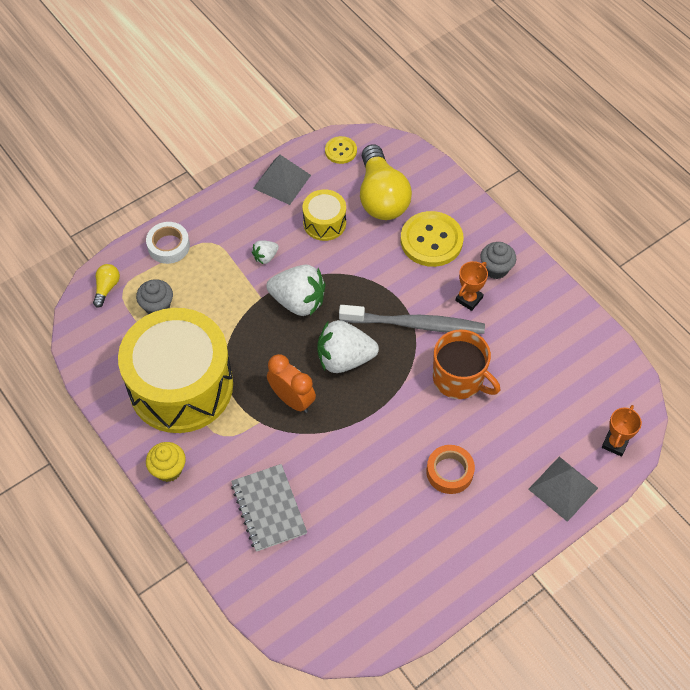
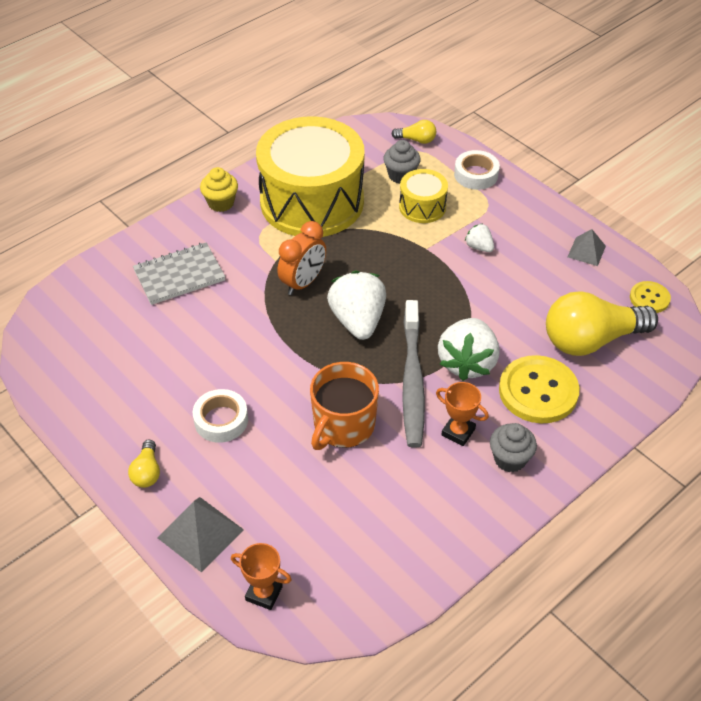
camera: 85 degrees right, 10 degrees down
(282, 181) = (586, 251): grey pyramid -> grey pyramid, size x0.63
(298, 302) = (426, 278): white strawberry -> white strawberry (467, 363)
(324, 223) = (538, 291): yellow drum -> yellow drum (422, 207)
(449, 472) = (221, 420): orange tape -> white tape
(502, 531) = (147, 472): none -> yellow light bulb

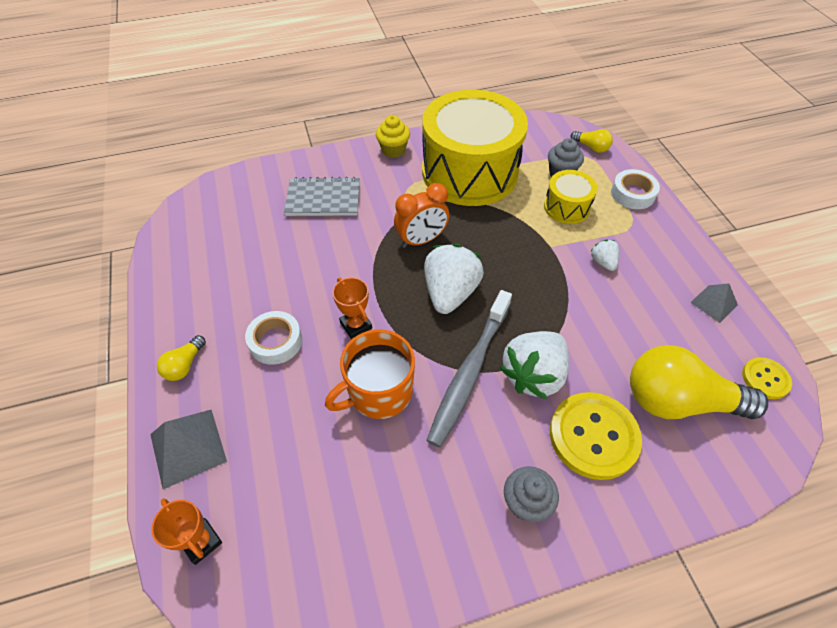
camera: 25 degrees right, 5 degrees up
(458, 432) = (487, 447): orange trophy -> orange trophy (356, 325)

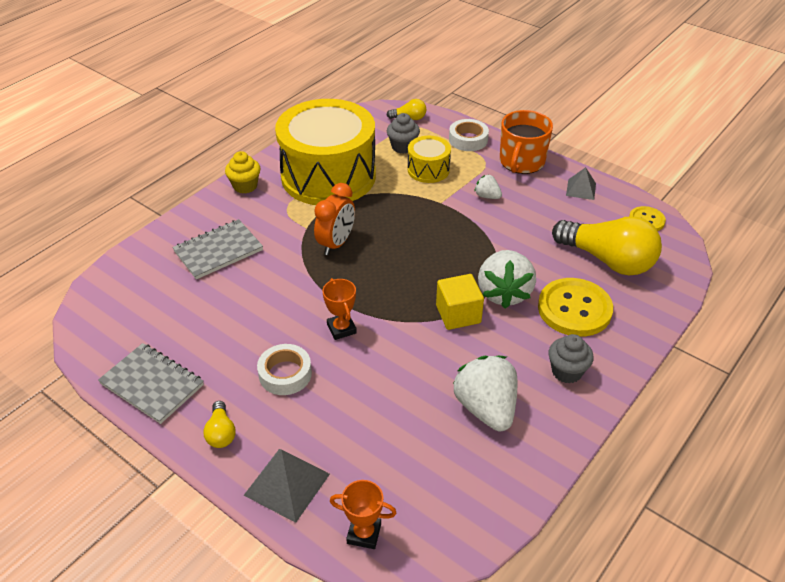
camera: 35 degrees left, 10 degrees down
(177, 291) = (152, 384): none -> grey notebook
(356, 325) = (341, 329): orange trophy -> orange trophy turned 45 degrees clockwise
(379, 392) = (404, 363): orange mug -> orange mug (521, 162)
(450, 293) = (394, 270): white strawberry -> white strawberry (486, 408)
(470, 372) = (458, 314): grey toothbrush -> yellow cube
(678, 401) = (608, 260): yellow light bulb -> yellow light bulb turned 120 degrees counterclockwise

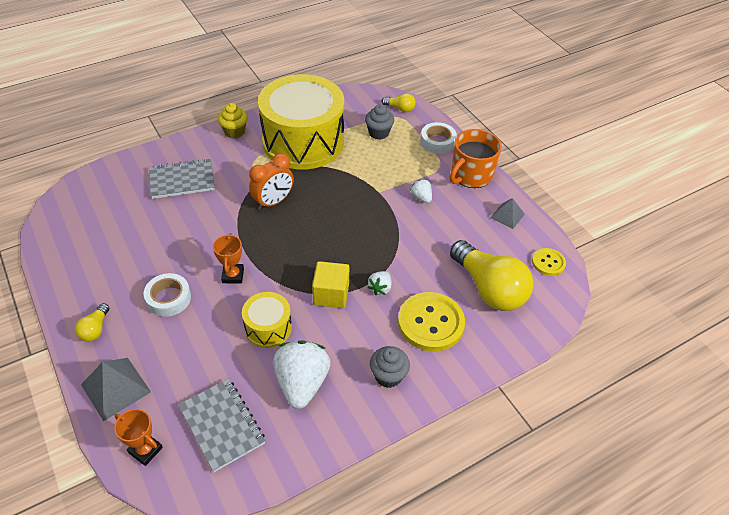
camera: 20 degrees right, 5 degrees up
(152, 384) = (72, 273): grey notebook -> grey notebook (222, 425)
(428, 169) = (387, 159): yellow drum -> yellow drum (268, 328)
(504, 293) = (380, 288): white strawberry -> white strawberry, size x0.48

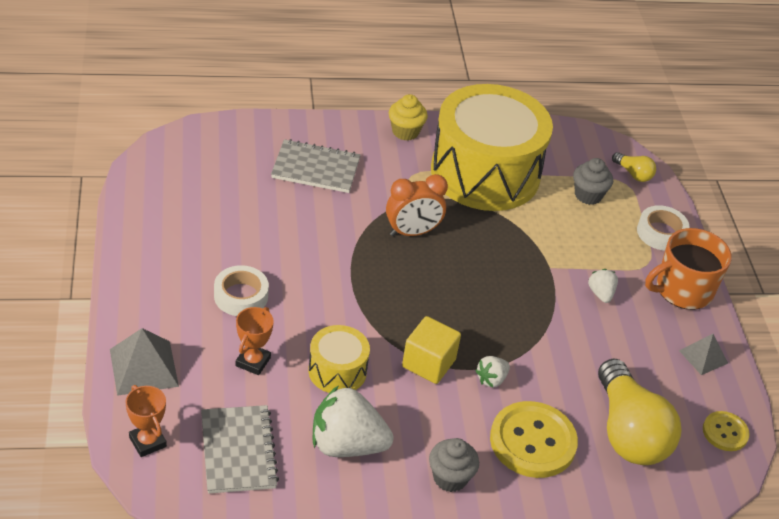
camera: 20 degrees right, 5 degrees down
(95, 329) = (148, 298): yellow light bulb -> none
(233, 275) = (324, 298): orange trophy -> orange trophy (253, 362)
(302, 383) = (346, 445): white strawberry -> white strawberry turned 105 degrees counterclockwise

